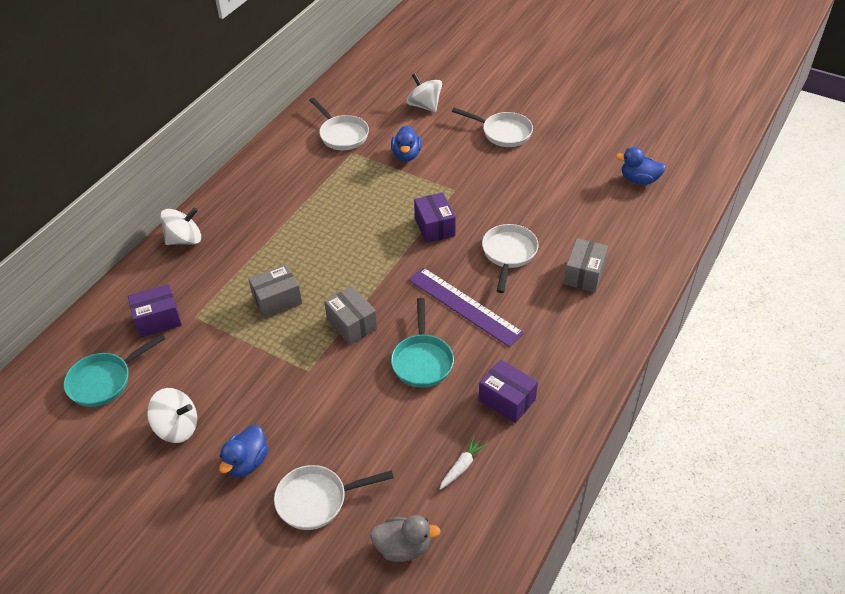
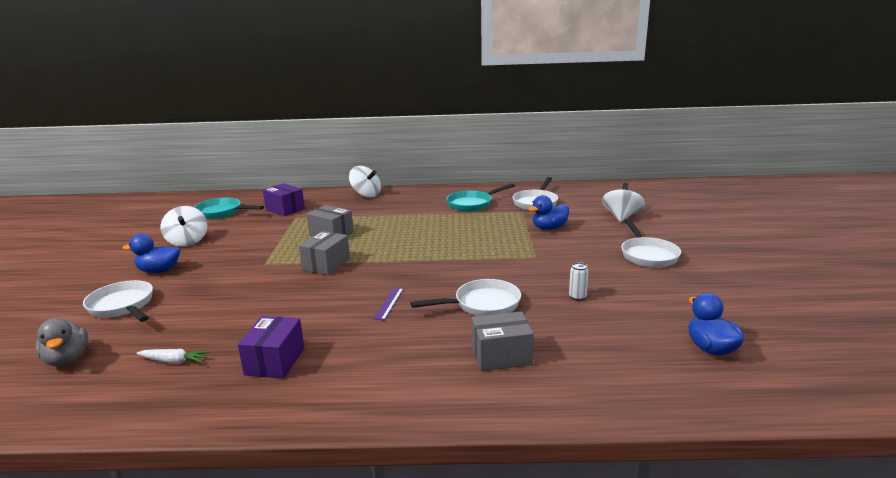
camera: 60 degrees right, 25 degrees down
(422, 360) = (303, 304): turquoise pan -> turquoise pan (472, 204)
(434, 227) = (476, 262): purple box -> none
(464, 306) = (389, 303): purple ruler -> purple ruler, size x0.44
(536, 201) = (577, 297): none -> white can

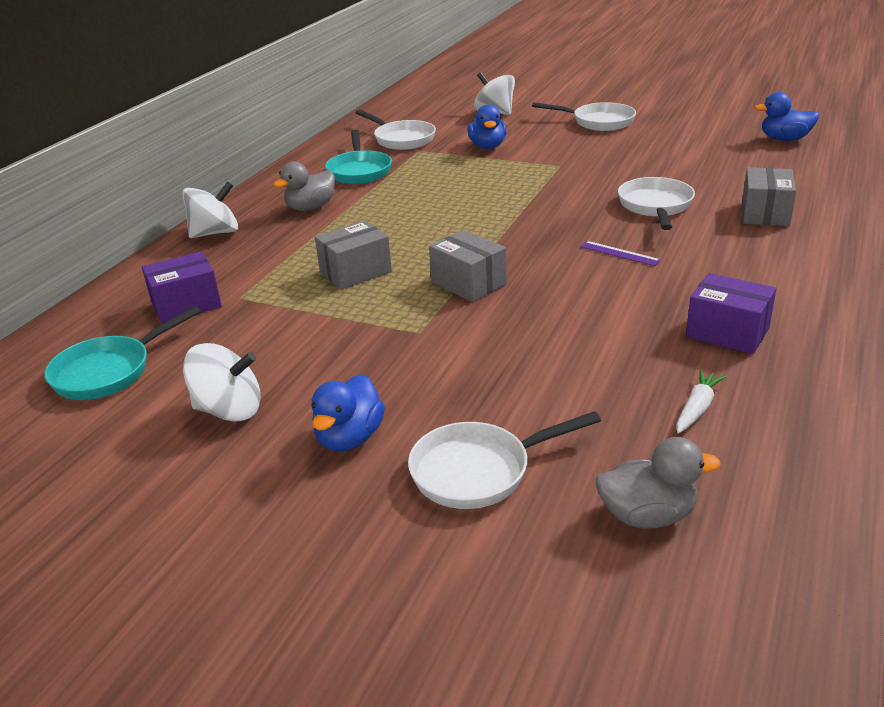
camera: 65 degrees left, 10 degrees up
(410, 205) = (310, 208): none -> grey duck
(577, 297) = (667, 164): white can -> none

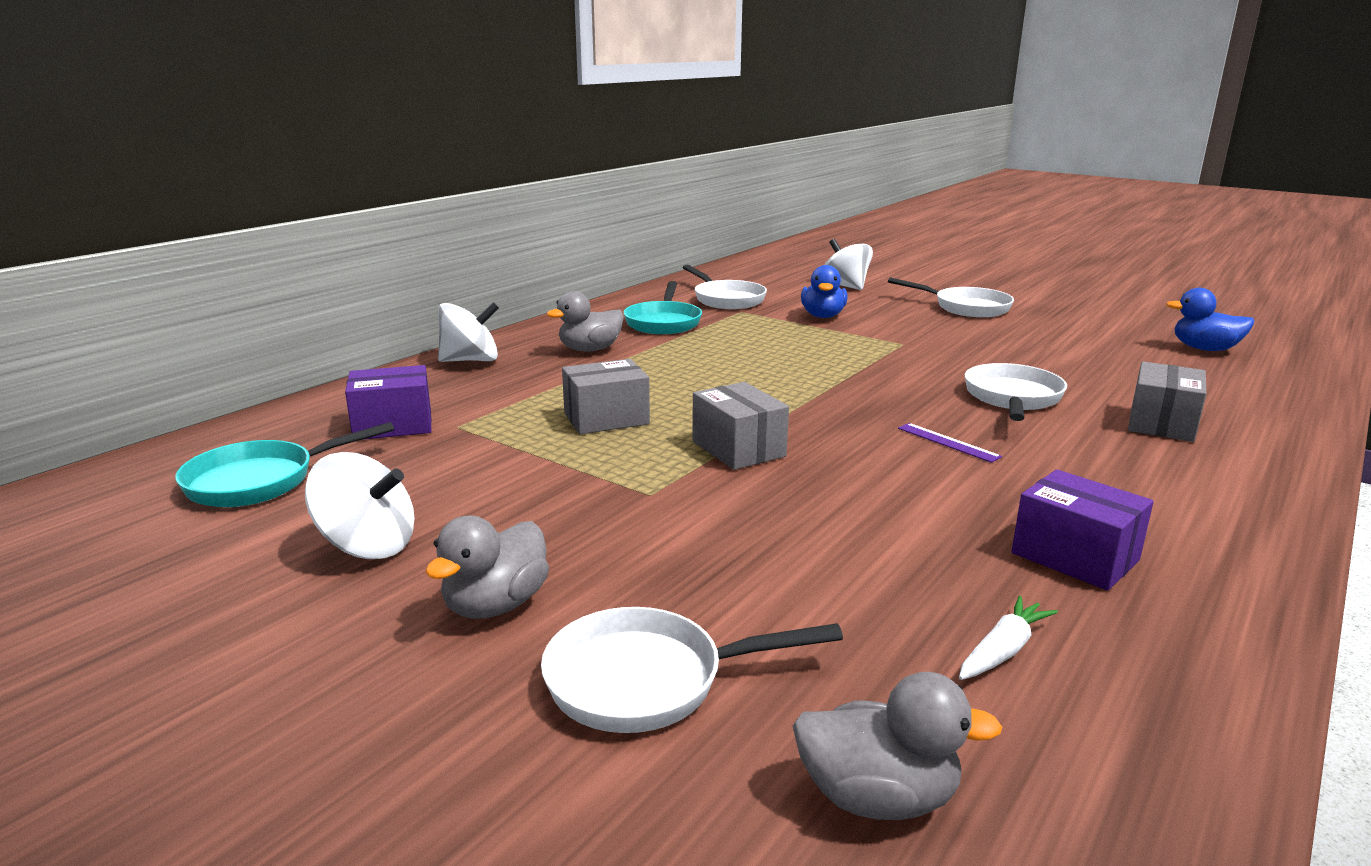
camera: 10 degrees right, 10 degrees down
(349, 438) = (496, 605): blue duck -> grey duck

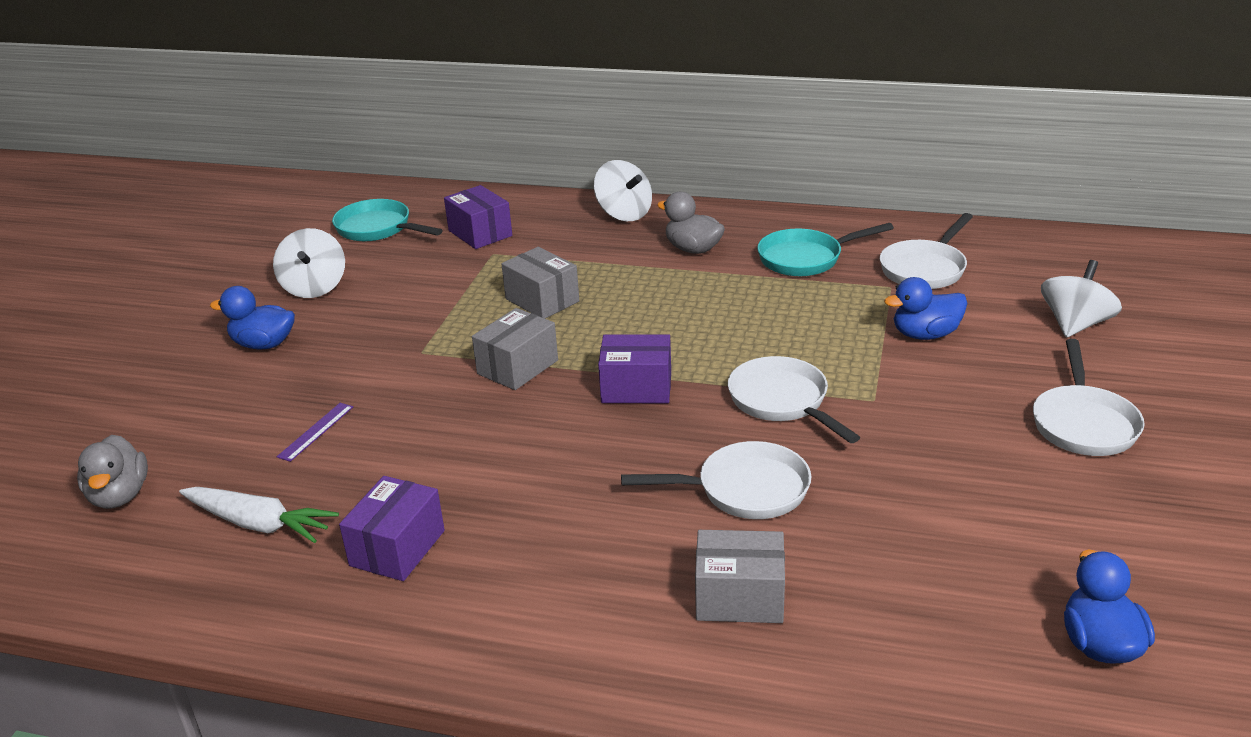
camera: 70 degrees right, 10 degrees up
(496, 605) = (263, 344): grey duck -> blue duck
(648, 680) = (203, 408): white pan -> white pan (782, 402)
(825, 407) = (636, 388): none -> purple box
(948, 442) = (595, 463): purple ruler -> purple ruler (316, 431)
(1003, 650) = (258, 524): white carrot -> white carrot, size x1.59

